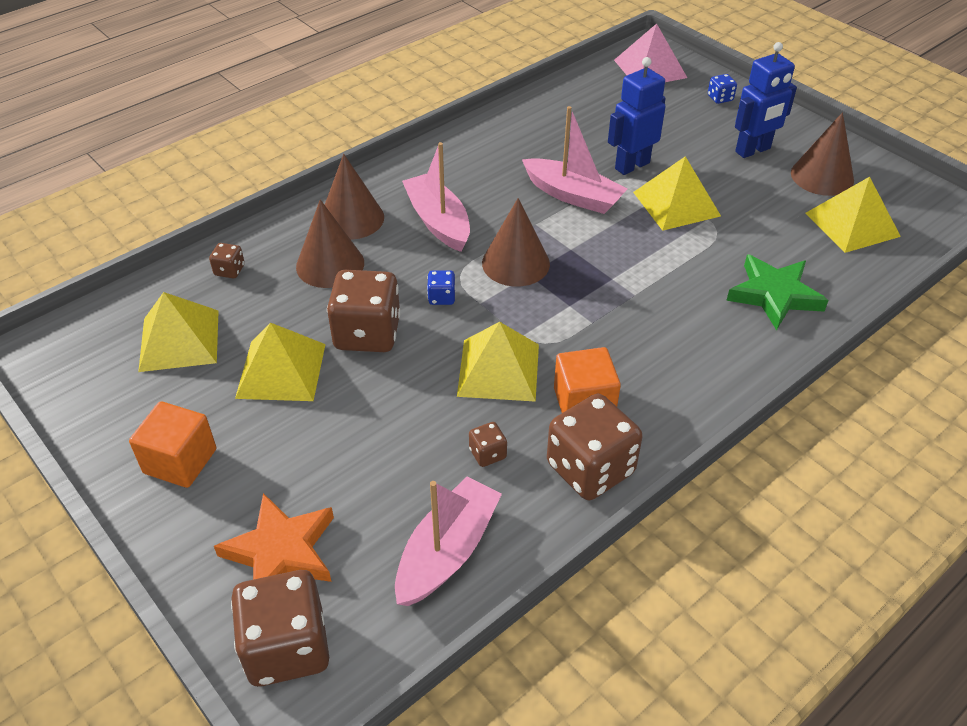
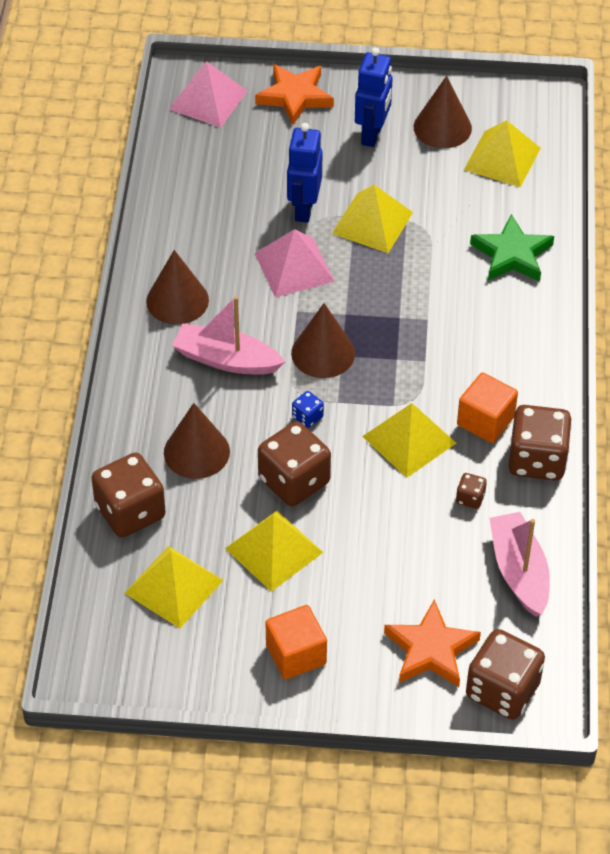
camera: 45 degrees left, 5 degrees up
(229, 270) = (130, 512): brown dice -> brown dice, size x2.24
(351, 218) = (159, 404): brown cone -> brown cone (177, 300)
(573, 196) = (294, 267): pink boat -> pink pyramid
(720, 98) = (295, 96): blue dice -> orange star

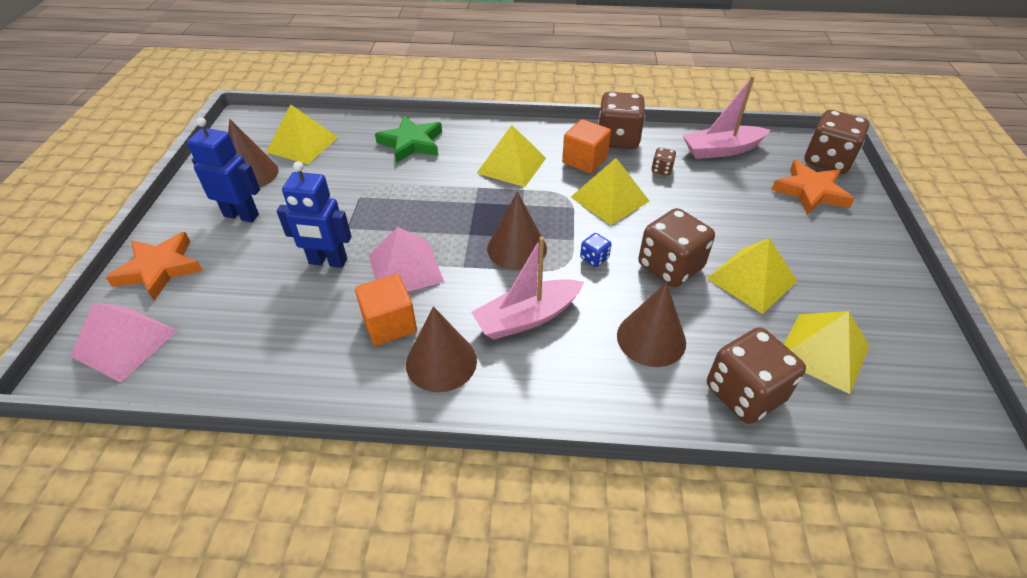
camera: 90 degrees left, 5 degrees down
(226, 360) = (527, 317): pink boat -> pink boat turned 45 degrees clockwise
(296, 654) = (855, 264): orange cube -> orange cube (389, 324)
(372, 222) = (357, 216): yellow pyramid -> yellow pyramid (511, 165)

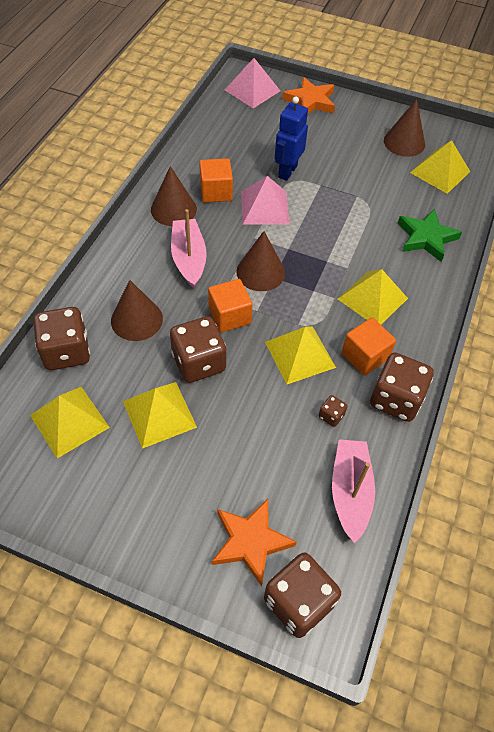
camera: 105 degrees right, 10 degrees up
(241, 215) = (354, 136): blue robot -> none
(594, 258) = (229, 316): blue dice -> orange cube

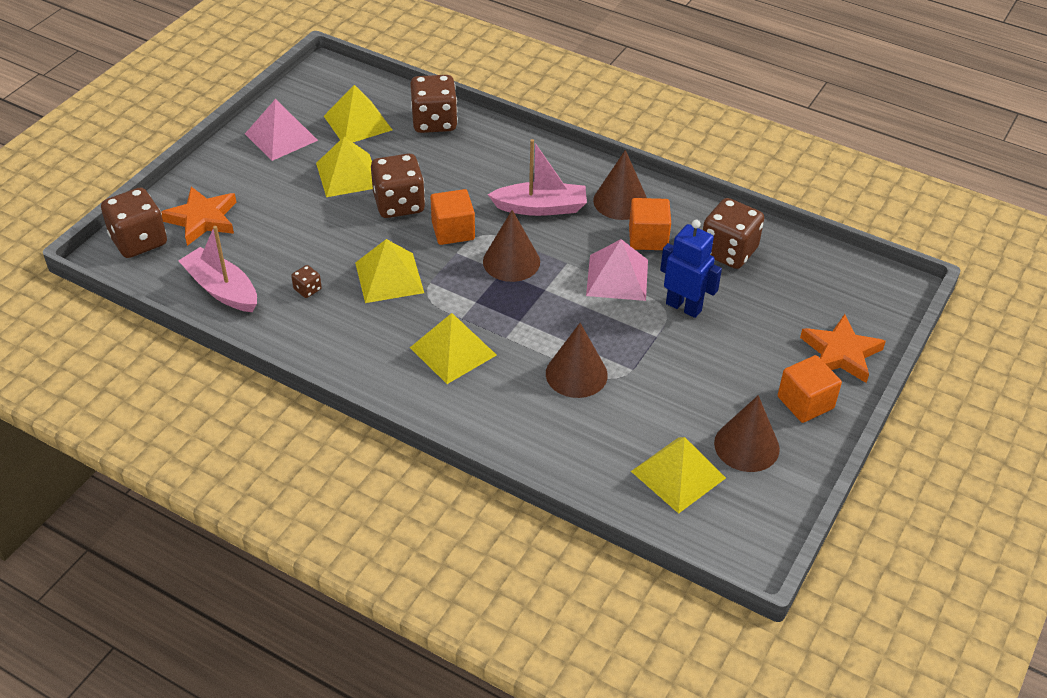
camera: 100 degrees right, 10 degrees down
(136, 319) = (463, 166): brown cone -> brown cone (576, 374)
(252, 90) = (861, 293): pink pyramid -> pink pyramid (281, 137)
(350, 492) = (222, 289): pink boat -> pink boat turned 150 degrees counterclockwise
(365, 356) = (373, 328): orange cube -> orange cube (805, 402)
(396, 399) = (311, 343): brown dice -> brown dice (728, 251)
(426, 238) = (545, 426): green star -> none

